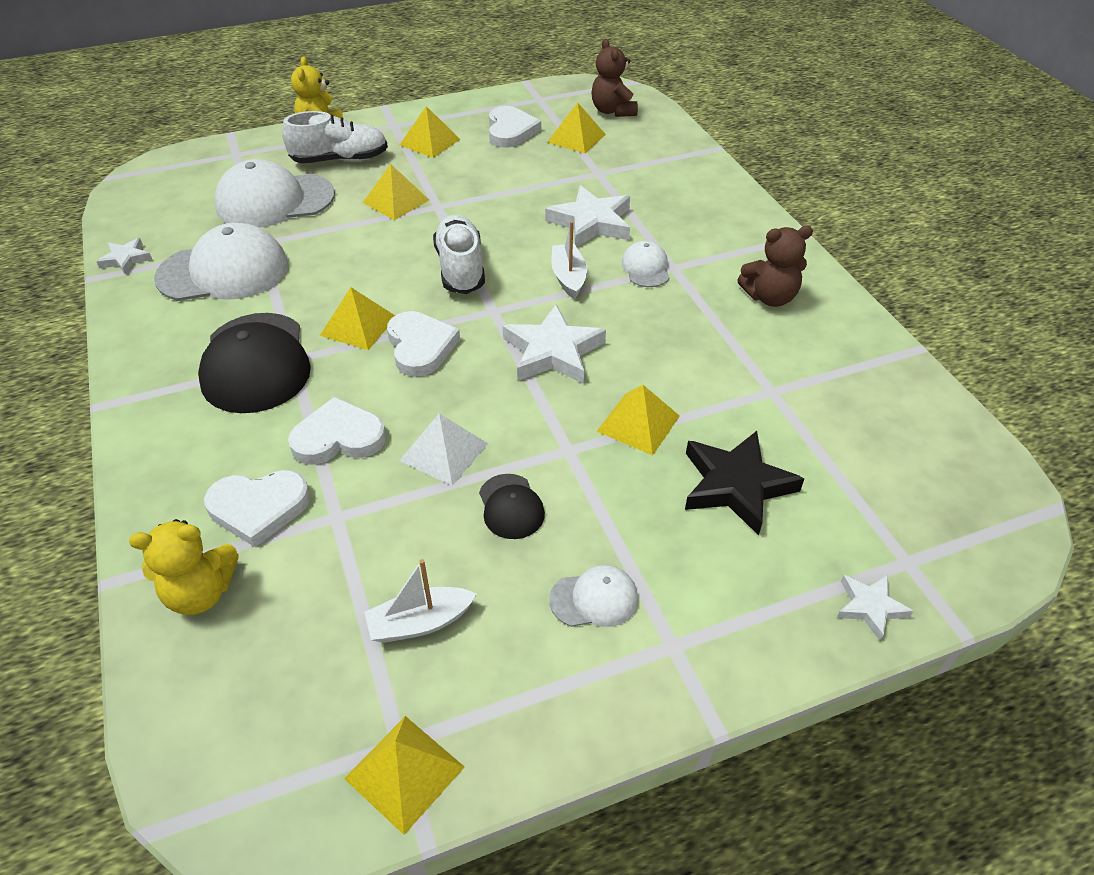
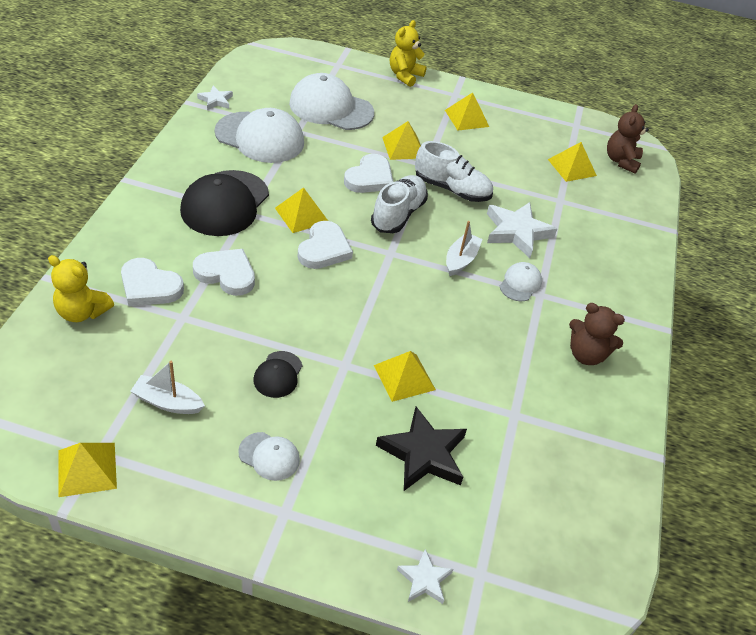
camera: 30 degrees right, 0 degrees up
(340, 160) = (396, 101): white shoe -> white shoe (451, 189)
(444, 452) = (274, 319): white pyramid -> none
(510, 131) = (530, 138): white heart -> white heart (369, 178)
(553, 351) = (400, 300): white star -> none

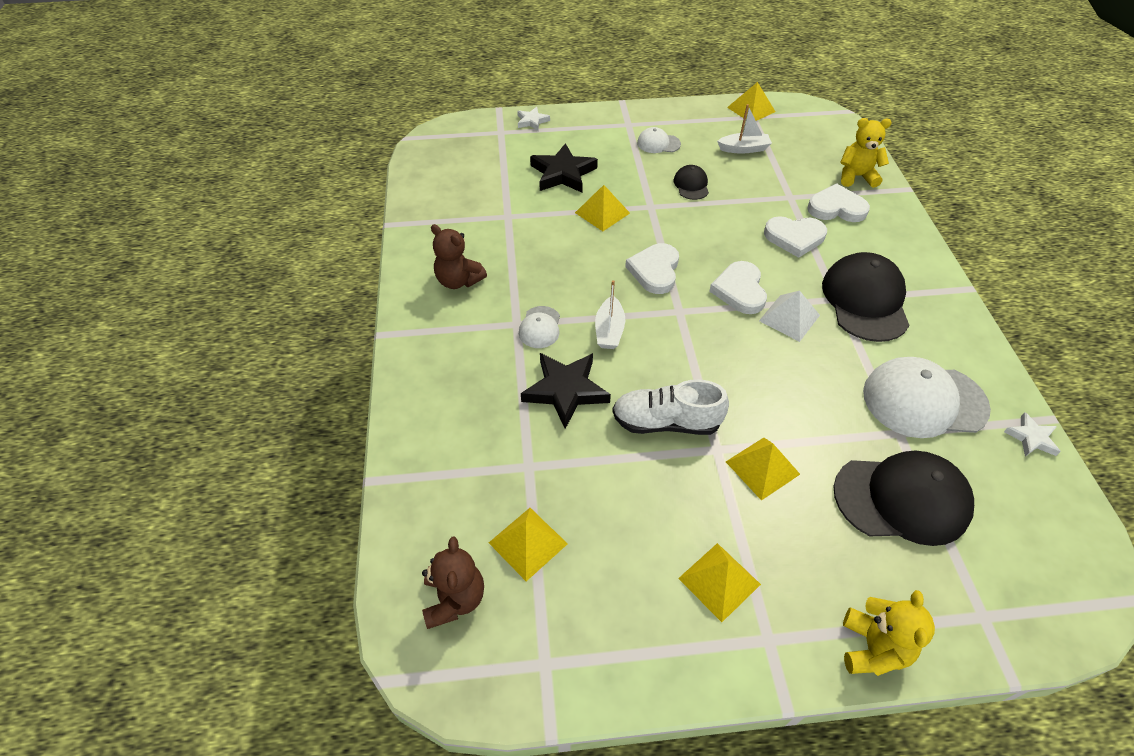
camera: 165 degrees right, 5 degrees up
(301, 215) = (789, 318): yellow pyramid -> white pyramid
(331, 108) = (902, 499): white cap -> black cap
(369, 178) = (764, 396): white heart -> white heart (655, 271)
(398, 214) = (701, 359): white shoe -> none
(517, 232) = (565, 391): white star -> black star
(586, 355) = (458, 280): brown teddy bear -> brown teddy bear turned 150 degrees counterclockwise

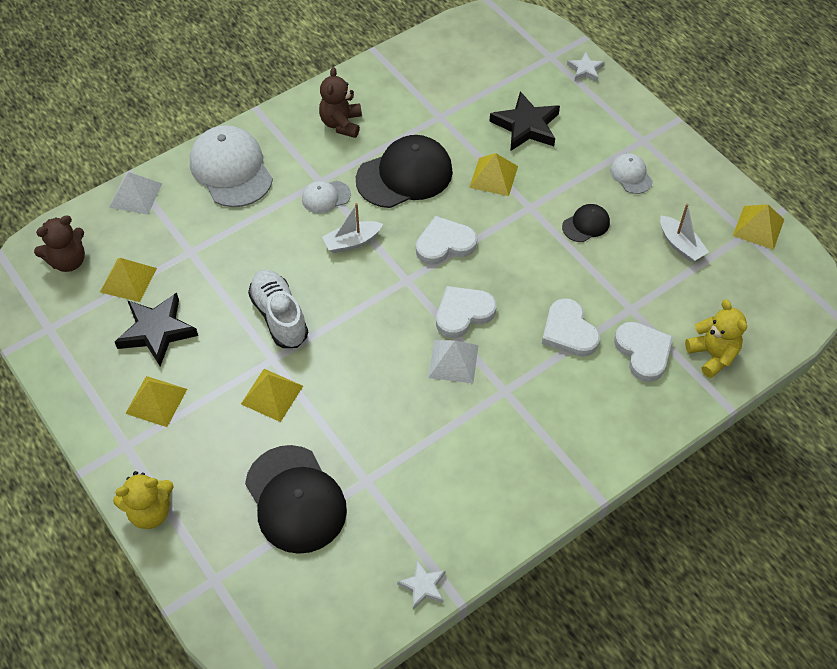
camera: 60 degrees right, 5 degrees up
(408, 487) = (135, 195): none -> white pyramid
(565, 391) = (271, 242): black star -> black star (156, 331)
(865, 300) = (518, 413): black cap -> black cap (404, 175)
(924, 400) = (416, 491): white cap -> white cap (231, 169)

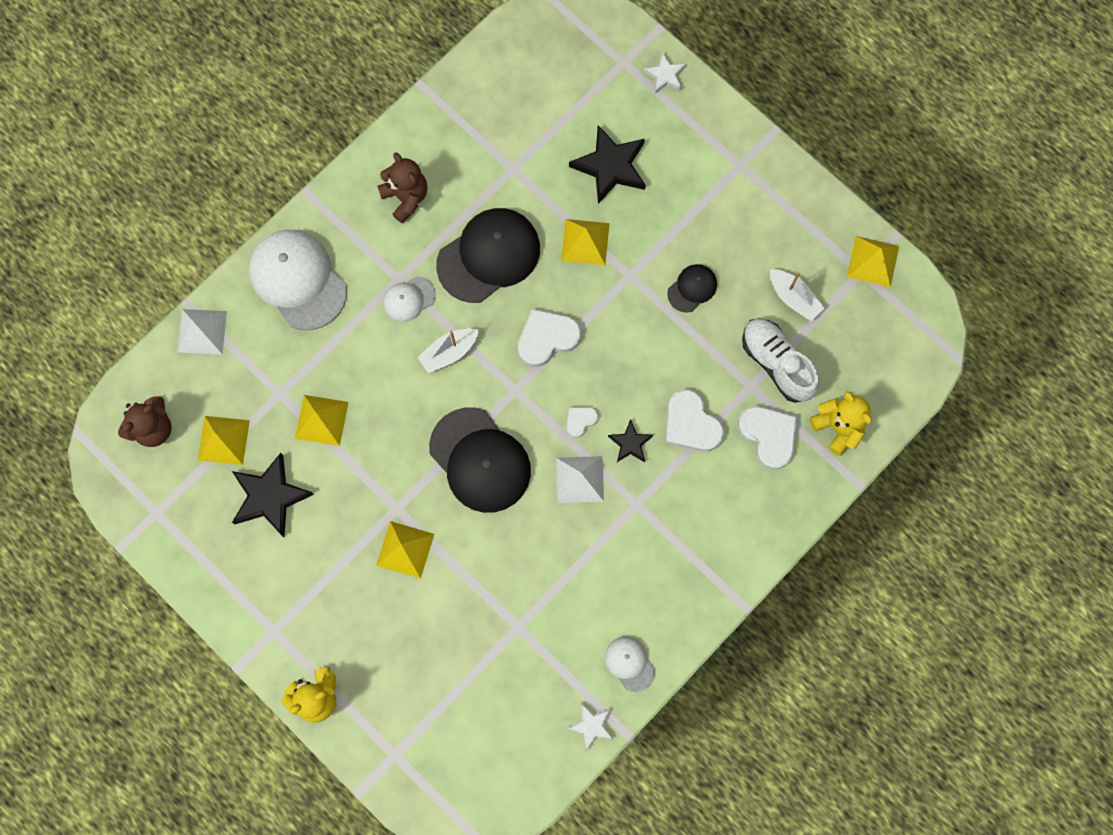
camera: 10 degrees left, 20 degrees up
(156, 401) = (291, 577): yellow pyramid -> yellow pyramid (321, 420)
(279, 316) = (392, 457): white shoe -> white shoe (776, 363)
(295, 499) = (453, 659): black cap -> black cap (480, 460)
(341, 124) = (406, 197): brown teddy bear -> brown teddy bear turned 150 degrees clockwise
(463, 313) = (580, 421): white heart -> white heart, size x0.53
(507, 339) = (630, 443): none -> black star
(631, 175) = (732, 215): white cap -> white cap (629, 663)

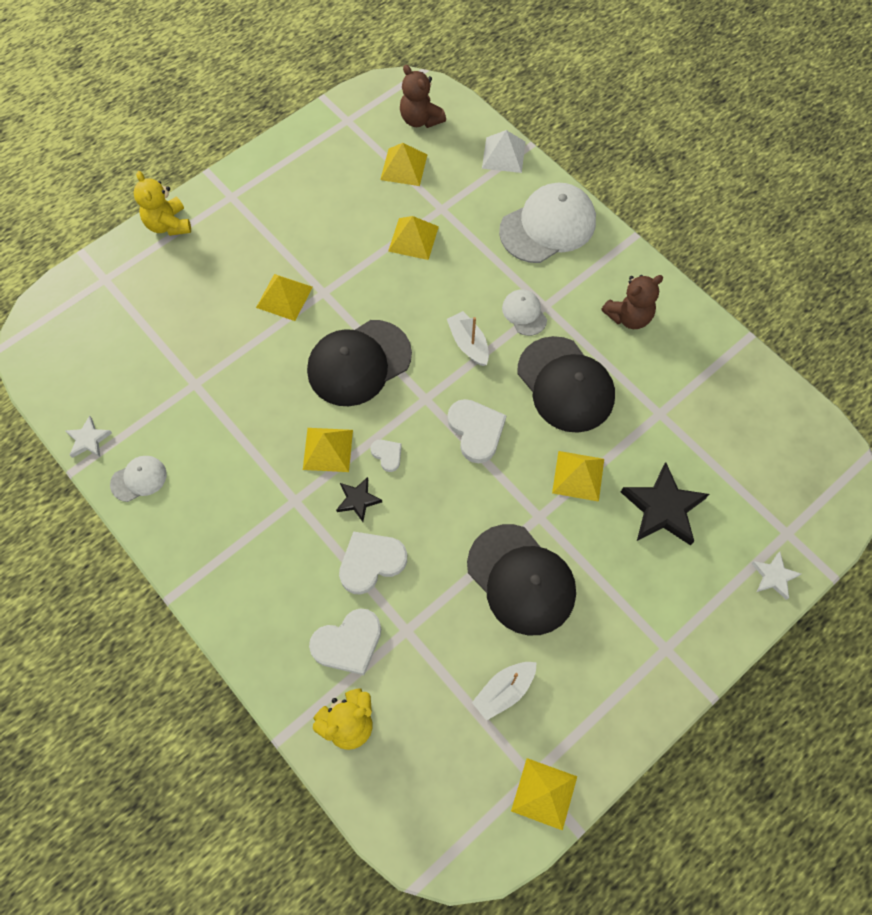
camera: 95 degrees right, 10 degrees down
(270, 497) = (348, 198): black star -> none
(580, 479) = (327, 449): white pyramid -> yellow pyramid
(692, 288) = (521, 579): black cap -> black cap, size x2.03
(776, 363) = (429, 662): white shoe -> none

